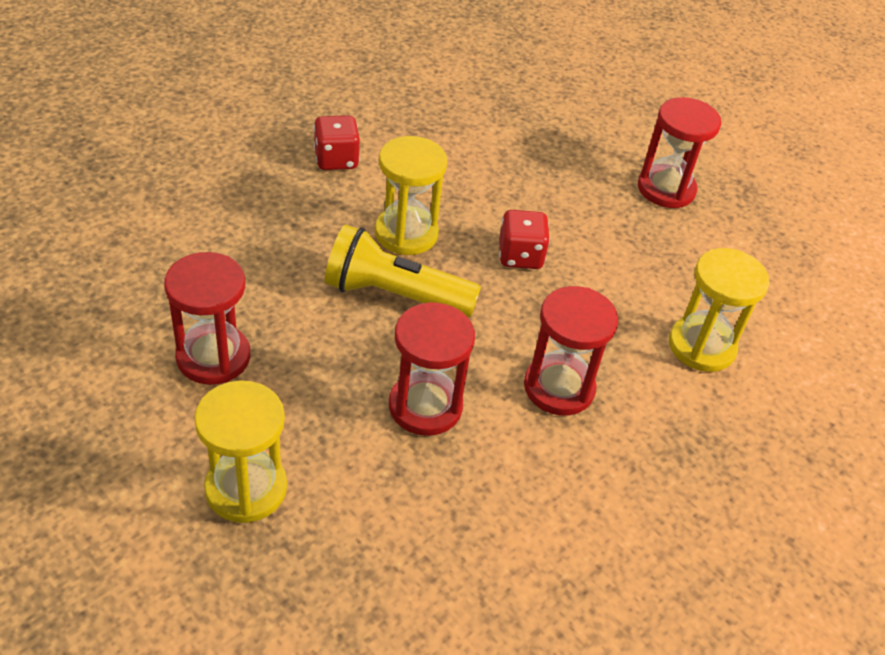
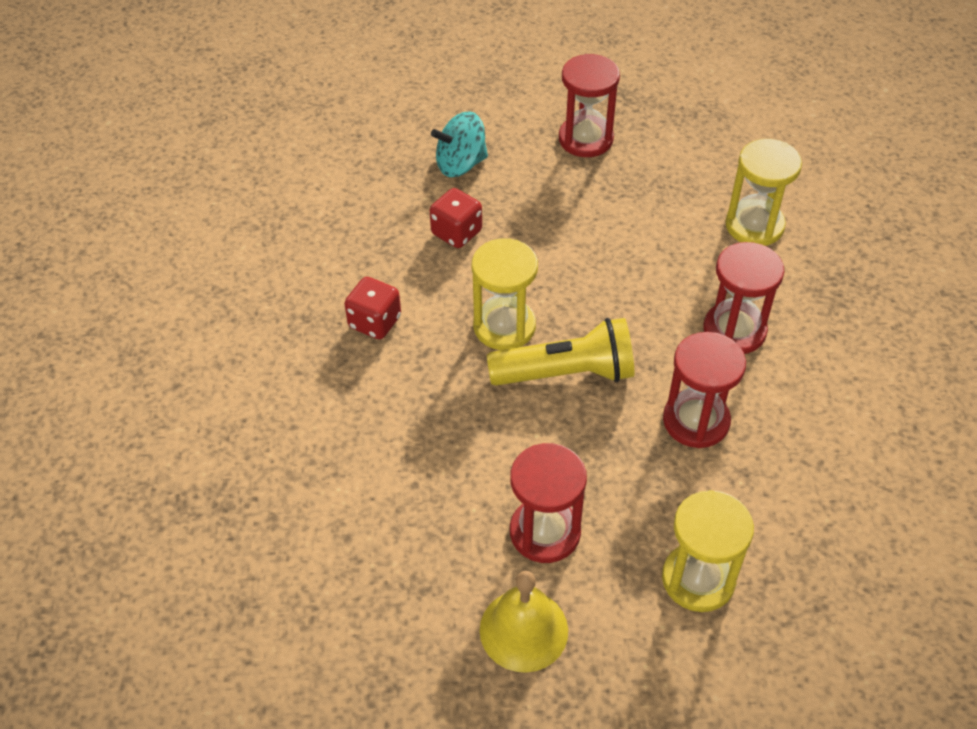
camera: 45 degrees left, 5 degrees up
(101, 389) = (523, 630): none -> yellow bell
(394, 294) = (567, 373): yellow flashlight -> yellow flashlight turned 150 degrees counterclockwise
(520, 256) = (587, 270): red dice -> red dice (456, 233)
(549, 131) = (460, 164): none -> turquoise spinning top

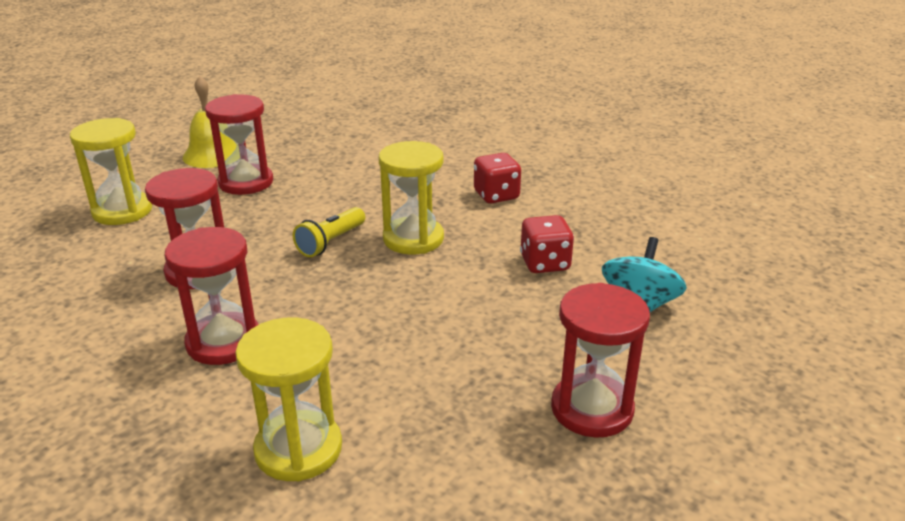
camera: 130 degrees right, 20 degrees down
(567, 373) = (330, 242): yellow flashlight -> yellow flashlight, size x0.60

